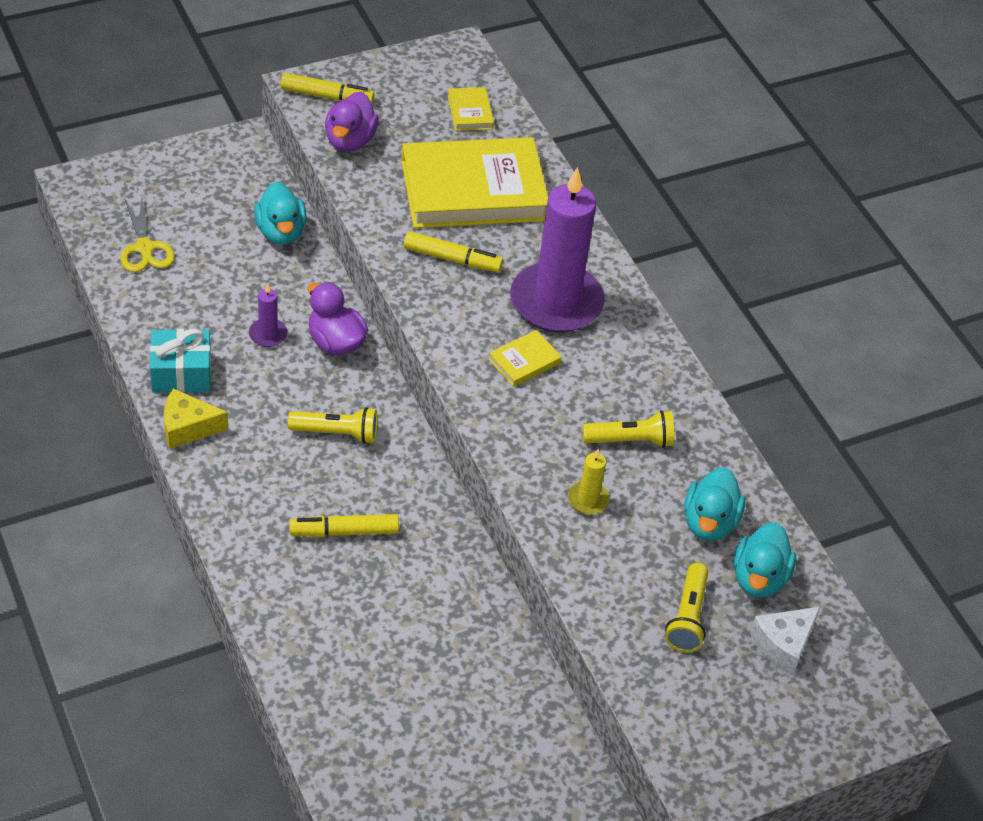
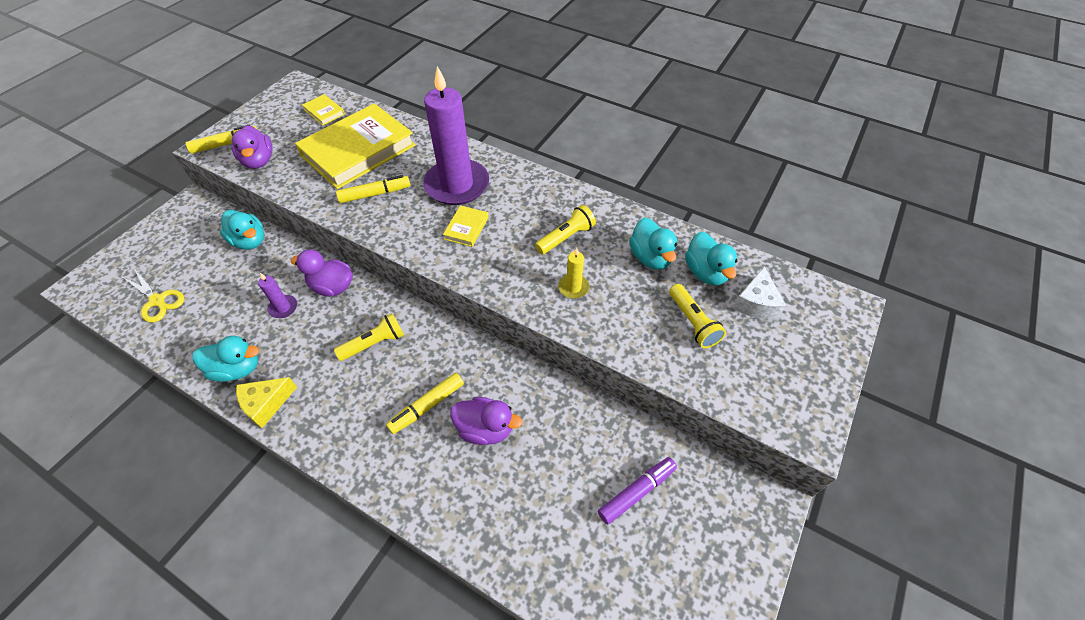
camera: 30 degrees left, 5 degrees up
(181, 373) = (237, 369): turquoise gift -> turquoise duck
(386, 591) = (485, 429): none -> purple duck
(491, 748) = (636, 492): none -> purple marker

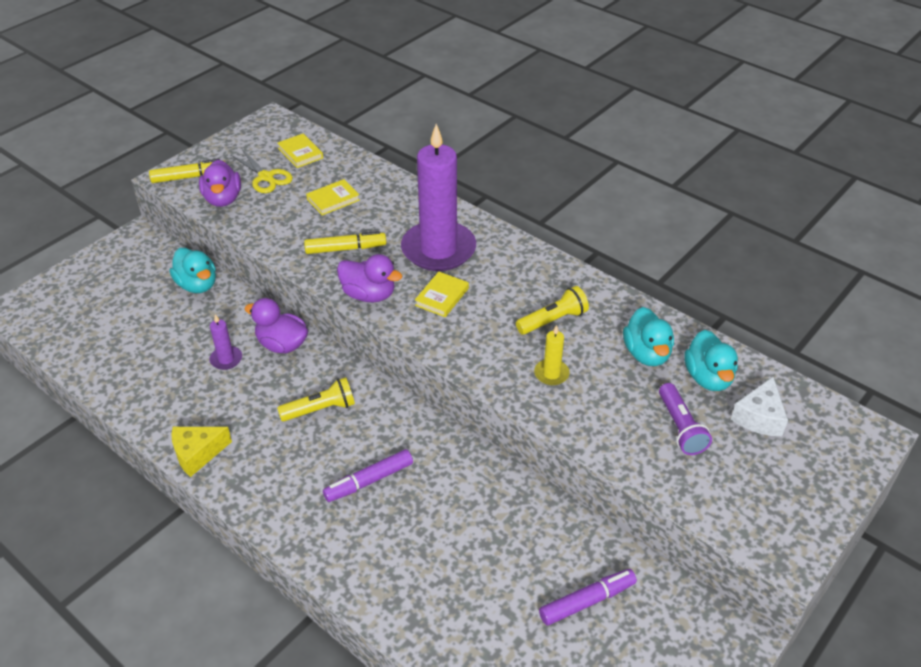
camera: 10 degrees right, 10 degrees down
(158, 301) = (94, 335): yellow scissors -> yellow scissors (266, 177)
(237, 369) = (170, 414): turquoise duck -> none
(358, 150) = (333, 200): yellow book -> yellow book, size x0.41
(427, 406) = (369, 481): yellow marker -> purple marker
(485, 429) = (429, 513): purple duck -> purple duck (369, 295)
(692, 322) = (680, 427): yellow flashlight -> purple flashlight

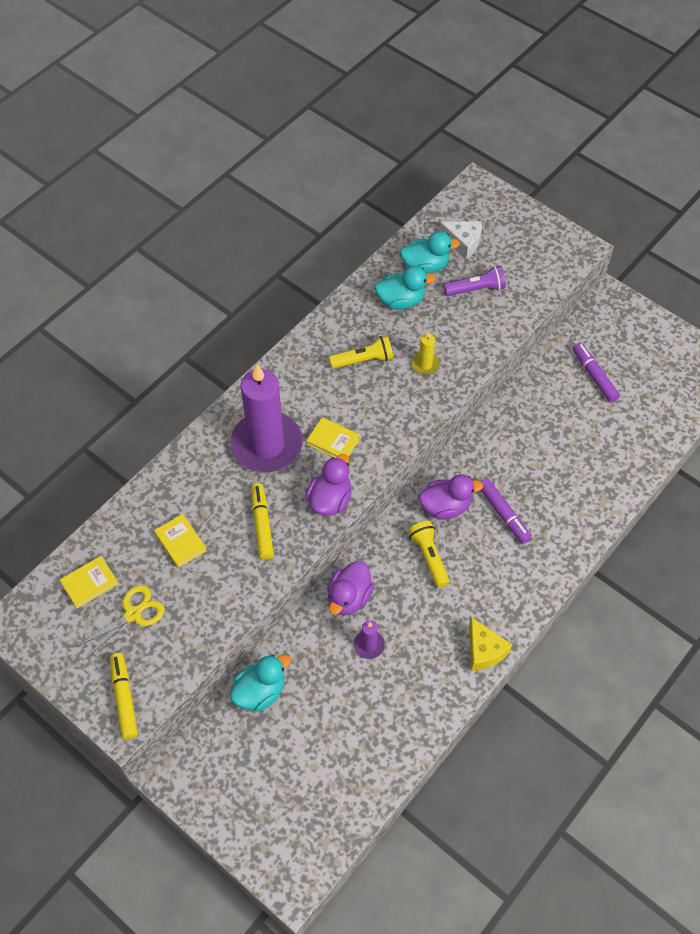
camera: 90 degrees left, 15 degrees up
(223, 199) = (170, 653): purple duck -> purple duck (445, 506)
(553, 320) = (363, 360): yellow flashlight -> yellow flashlight turned 105 degrees clockwise

